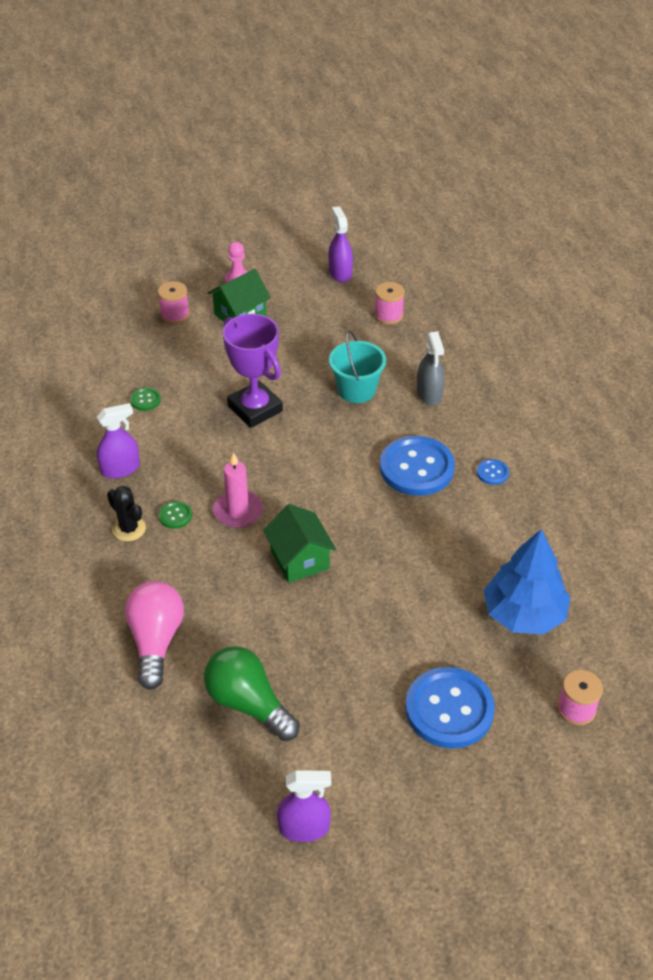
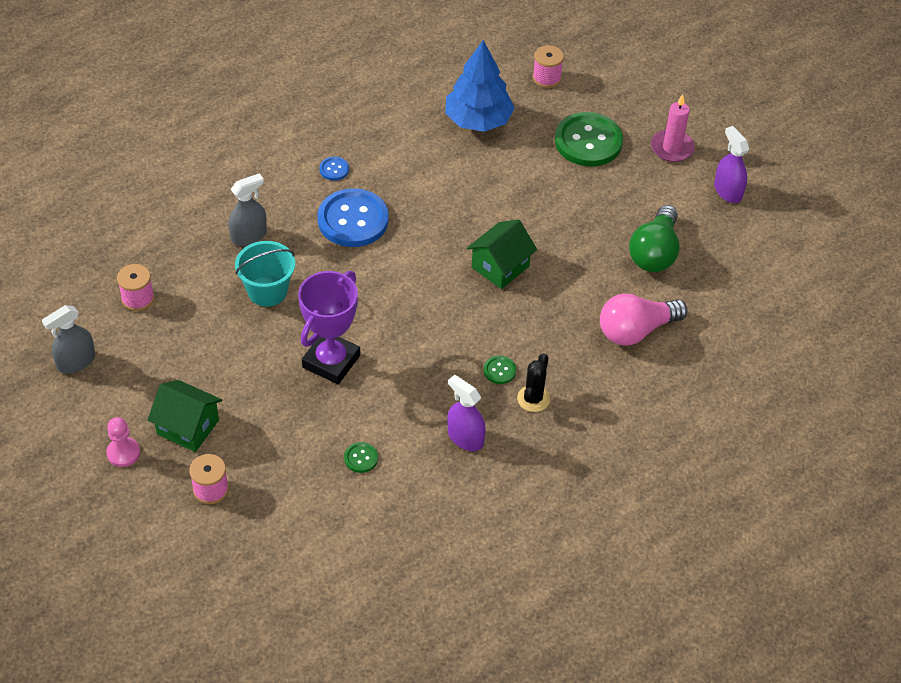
camera: 115 degrees left, 5 degrees up
(238, 511) = (470, 327): pink candle -> pink candle (672, 148)
(340, 273) = (76, 362): purple spray bottle -> grey spray bottle
(449, 709) = (588, 141): blue button -> green button

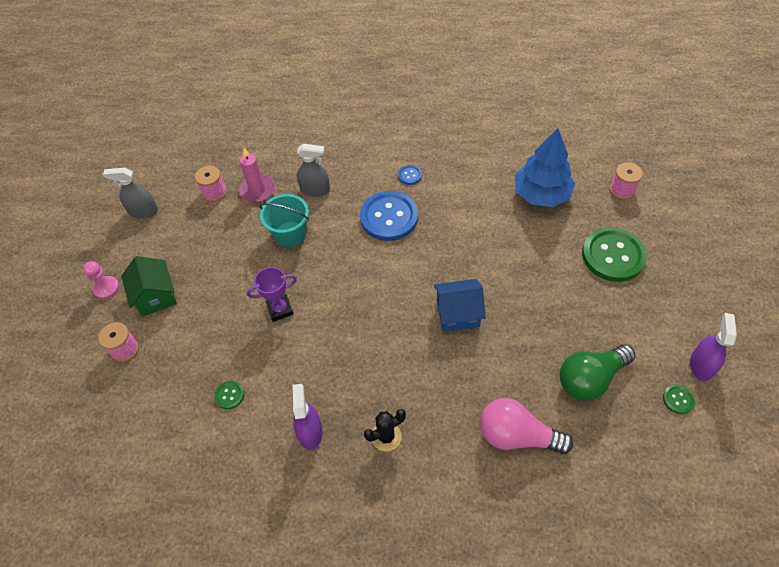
camera: 45 degrees right, 5 degrees up
(331, 361) = (280, 309): purple trophy -> purple trophy, size x0.62
(499, 370) = (383, 395): green button -> green button (678, 399)
(500, 267) = (458, 313): green house -> blue house
(672, 148) = (680, 300): pink candle -> pink candle (257, 190)

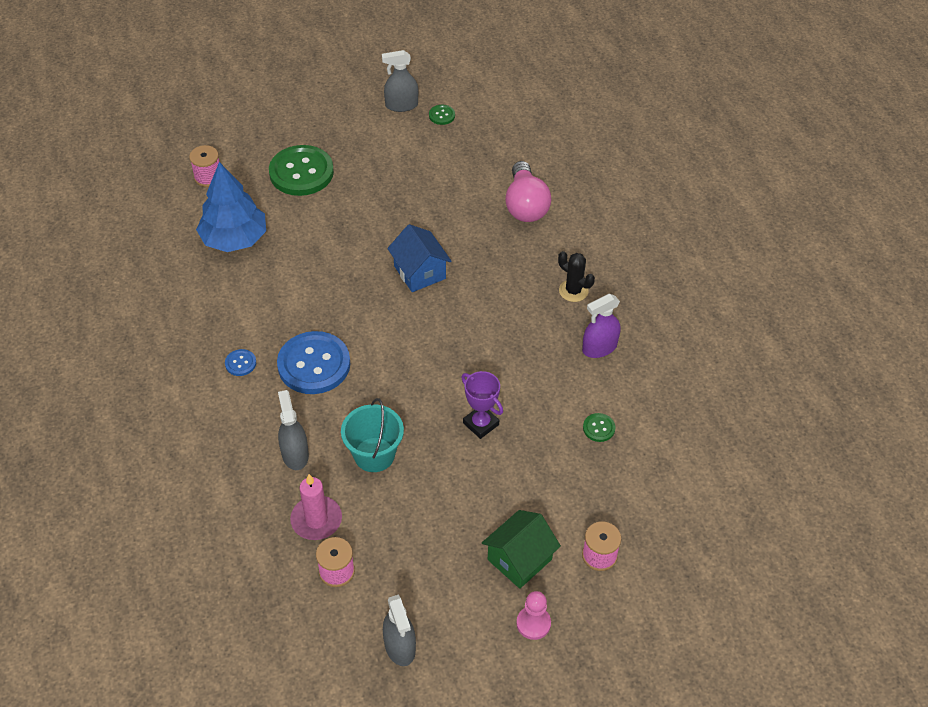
camera: 115 degrees left, 5 degrees down
(590, 379) = (447, 169): green light bulb -> none
(701, 365) = (401, 105): purple spray bottle -> grey spray bottle

